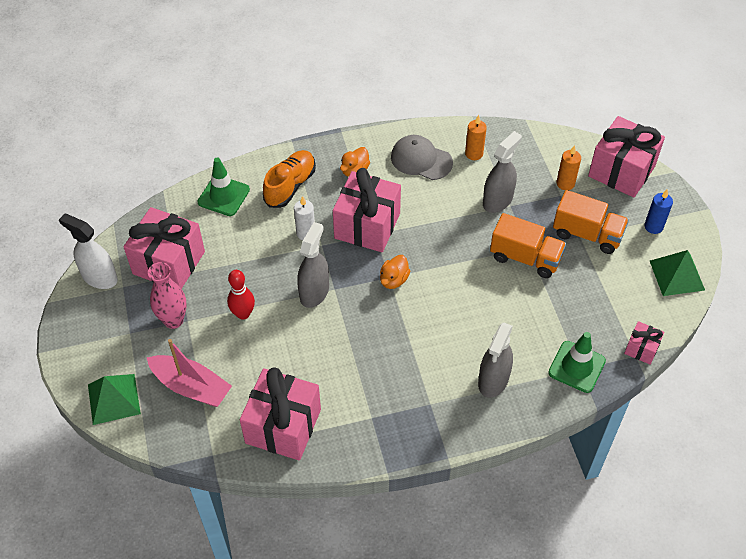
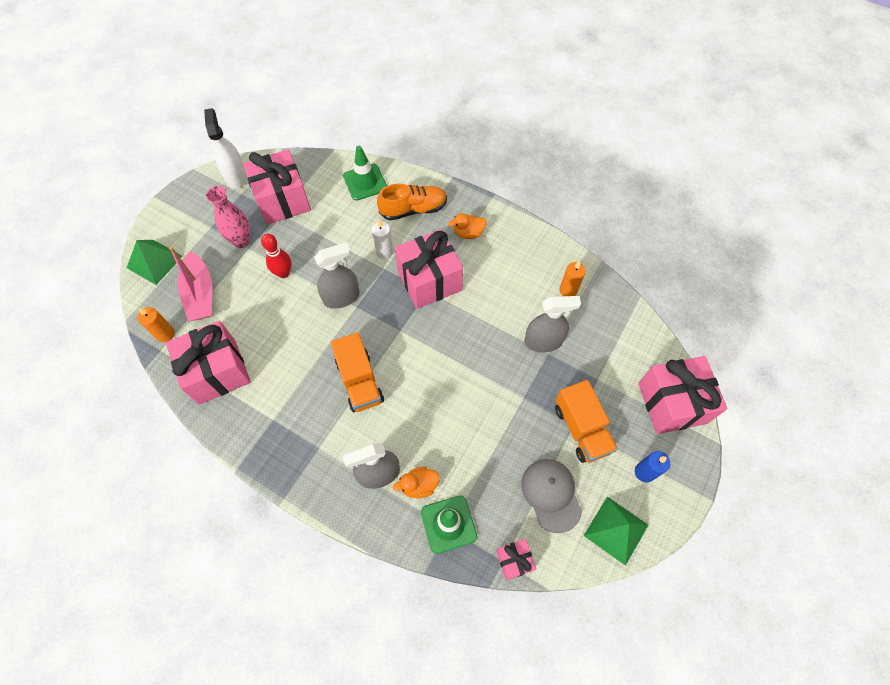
camera: 45 degrees right, 10 degrees up
(393, 280) = (401, 335): orange duck -> orange duck (419, 485)
(421, 160) = (523, 263): grey cap -> grey cap (551, 494)
(525, 258) = (511, 404): orange truck -> orange truck (360, 381)
(565, 183) = (612, 373): orange candle -> orange candle (165, 334)

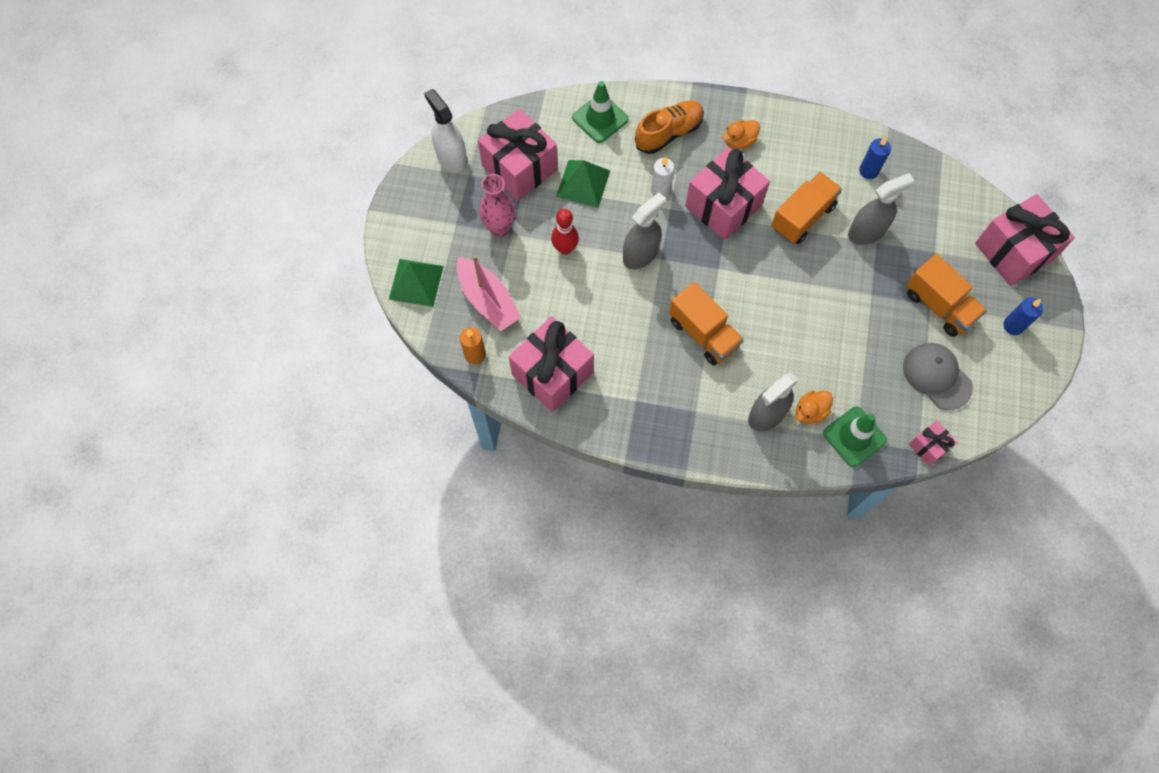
camera: 20 degrees left, 5 degrees up
(492, 310) = (802, 217): none -> orange truck
(568, 290) = (868, 171): orange candle -> blue candle
(616, 530) = (1008, 387): green pyramid -> green pyramid (583, 183)

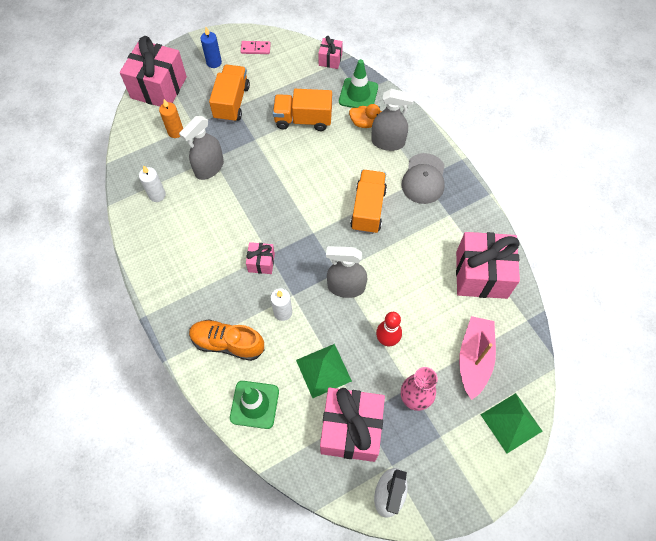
camera: 130 degrees left, 5 degrees down
(475, 354) = (518, 333): orange candle -> orange candle (175, 132)
(723, 206) = (261, 262): pink gift -> pink gift, size x0.48
(739, 141) = (196, 289): orange duck -> none
(802, 217) = (229, 210): orange truck -> orange truck (303, 120)
(866, 232) = (209, 168): grey spray bottle -> grey spray bottle turned 75 degrees counterclockwise
(868, 171) = (157, 195): blue candle -> white candle
(937, 376) = (282, 79): grey cap -> grey cap (424, 179)
(1004, 381) = (255, 48): none -> pink domino

